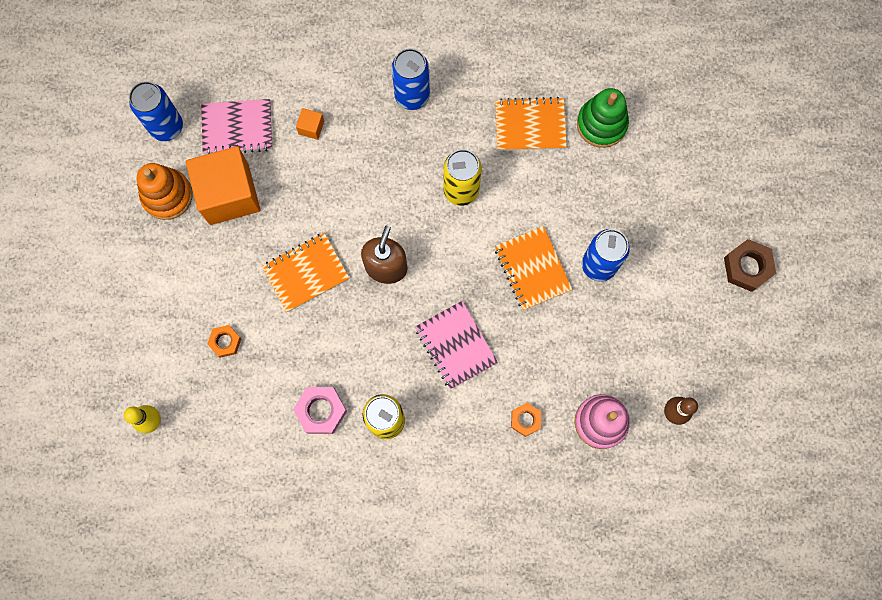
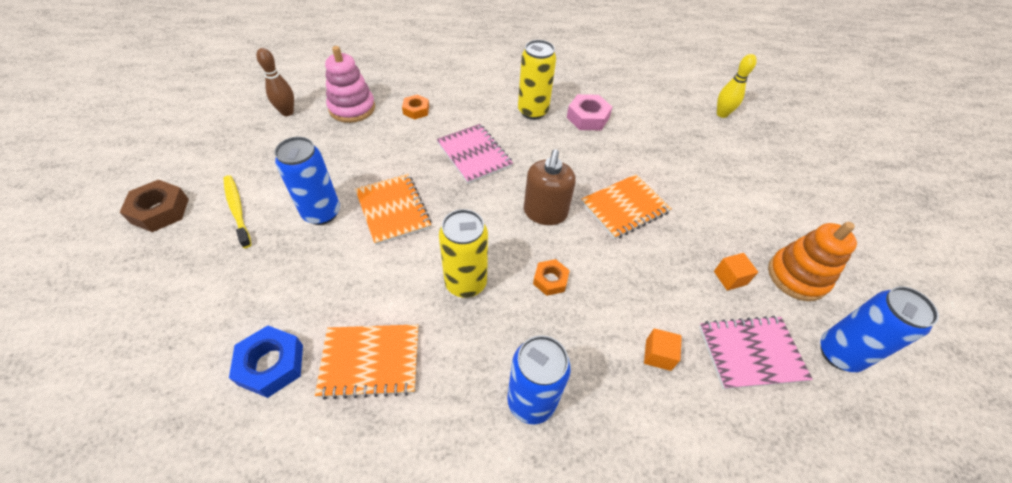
camera: 175 degrees right, 25 degrees down
(225, 342) = (683, 159): orange nut -> orange nut (550, 280)
(229, 194) = (730, 278): orange cube -> orange cube, size x0.40
(601, 124) = (271, 365): green stacking toy -> blue nut
(678, 268) = (237, 210): none -> yellow toothbrush

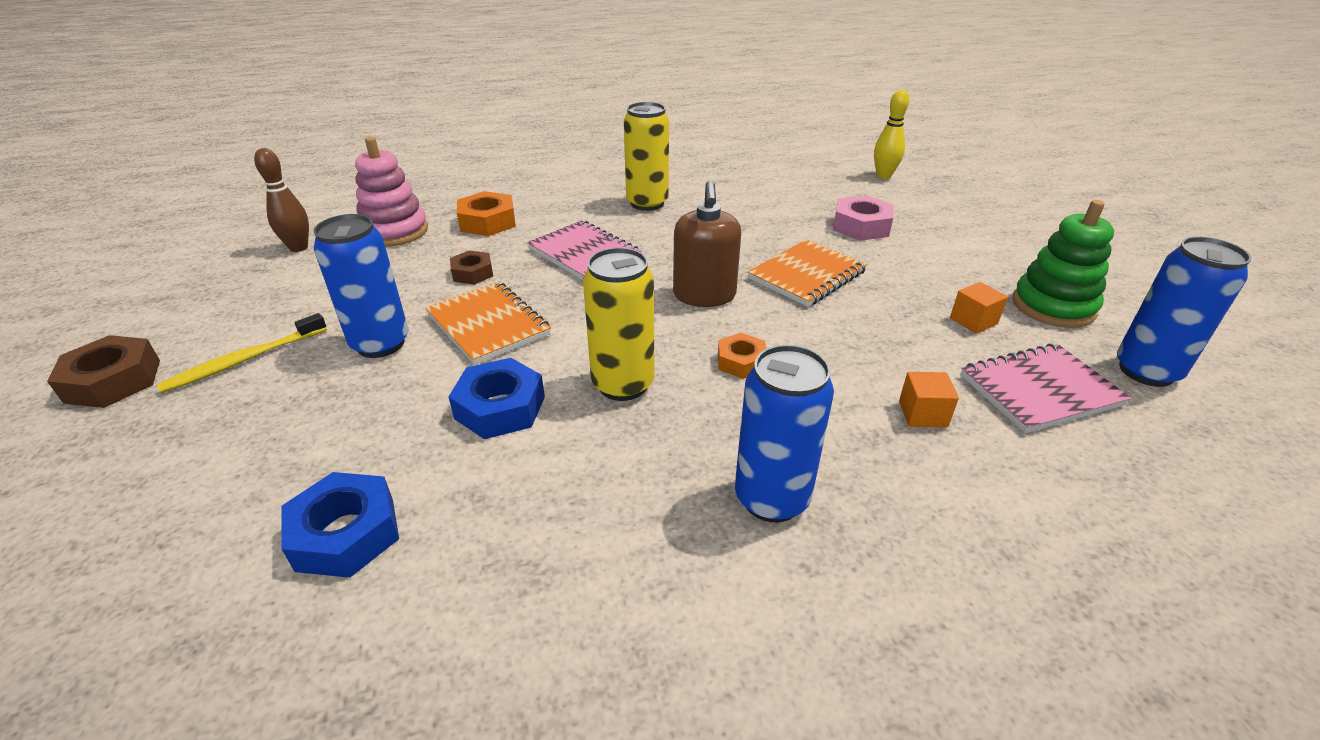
camera: 10 degrees left, 15 degrees down
(237, 210) = (244, 360): yellow toothbrush -> yellow toothbrush turned 90 degrees counterclockwise
(370, 361) = (509, 499): orange notebook -> none
(383, 285) = (500, 407): none -> blue nut
(394, 159) = (472, 273): none -> brown nut
(416, 110) = (487, 222): orange nut -> orange nut, size x1.56
(588, 117) = (721, 199): pink nut -> pink nut (861, 226)
(797, 276) = (1053, 306): orange stacking toy -> green stacking toy

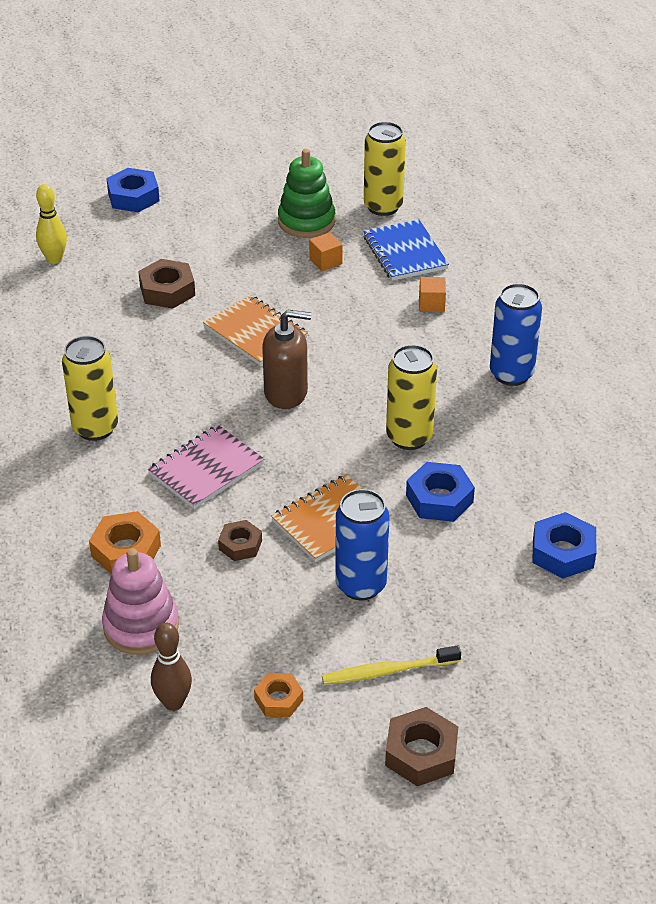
camera: 90 degrees left, 5 degrees up
(244, 360) = (387, 671): yellow toothbrush -> yellow toothbrush turned 120 degrees clockwise
(741, 361) = (379, 377): orange nut -> orange nut (278, 699)
(861, 226) = (167, 290): pink nut -> brown nut
(1013, 204) = (133, 197): none -> blue nut
(1040, 390) = (405, 253): pink notebook -> blue notebook
(1146, 371) = (383, 206): blue can -> yellow can

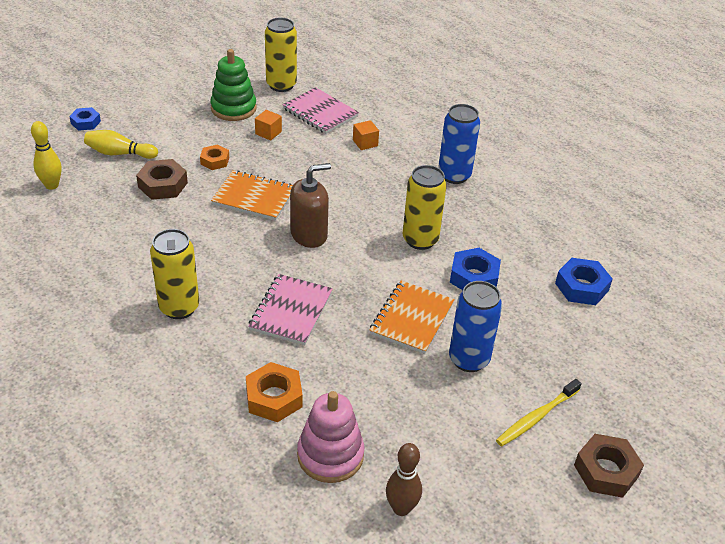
camera: 30 degrees left, 0 degrees up
(133, 197) = (85, 122): blue nut -> blue nut, size x0.64
(146, 242) = (119, 153): none -> yellow bowling pin
(240, 545) = (359, 361): brown nut -> none
(278, 699) = (477, 472): orange nut -> orange nut (215, 161)
(405, 253) = (320, 113): blue notebook -> pink notebook

